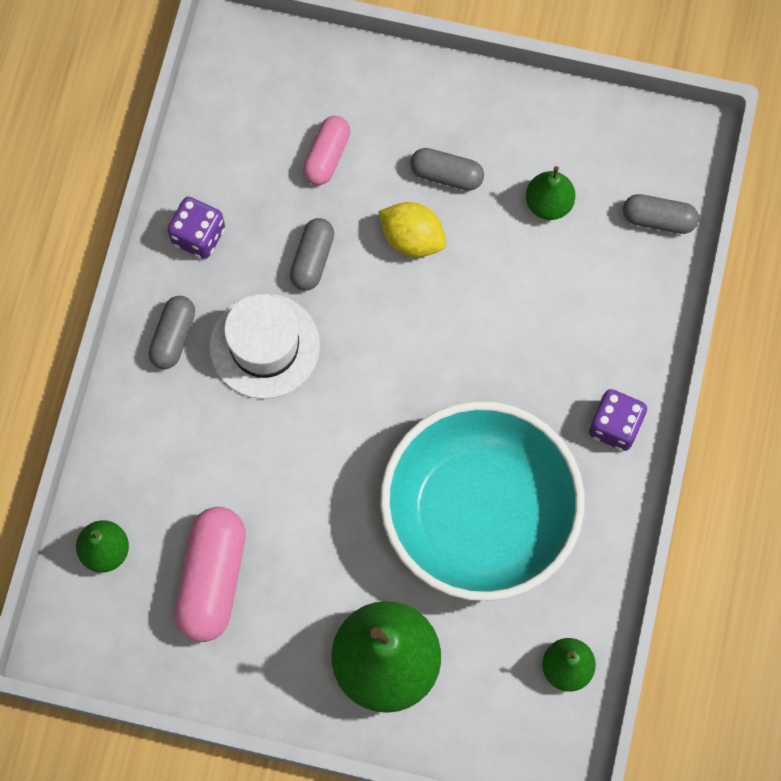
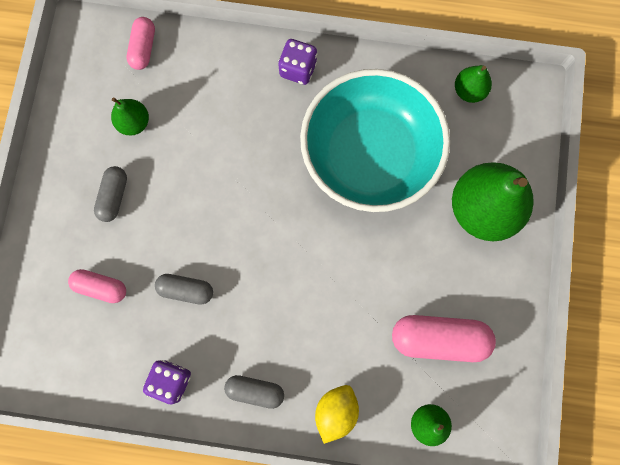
camera: 95 degrees left, 5 degrees up
(265, 346) = (257, 319): white hat -> none
(412, 238) = (166, 217): yellow lemon -> yellow lemon (336, 411)
(658, 219) = (143, 48): grey capsule -> pink capsule

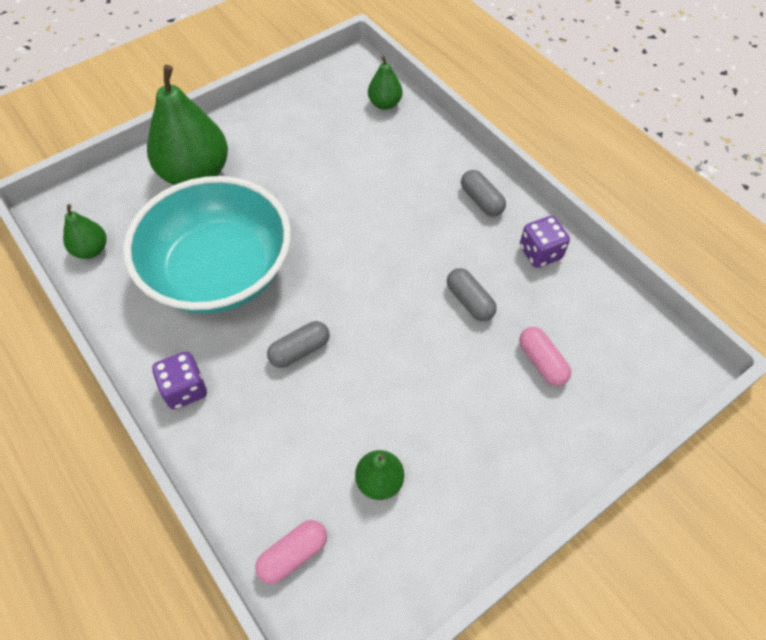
camera: 135 degrees left, 20 degrees down
(114, 196) = (463, 428): grey capsule -> grey capsule (300, 350)
(336, 411) = (437, 150): yellow lemon -> none
(439, 339) = (323, 134): pink capsule -> none

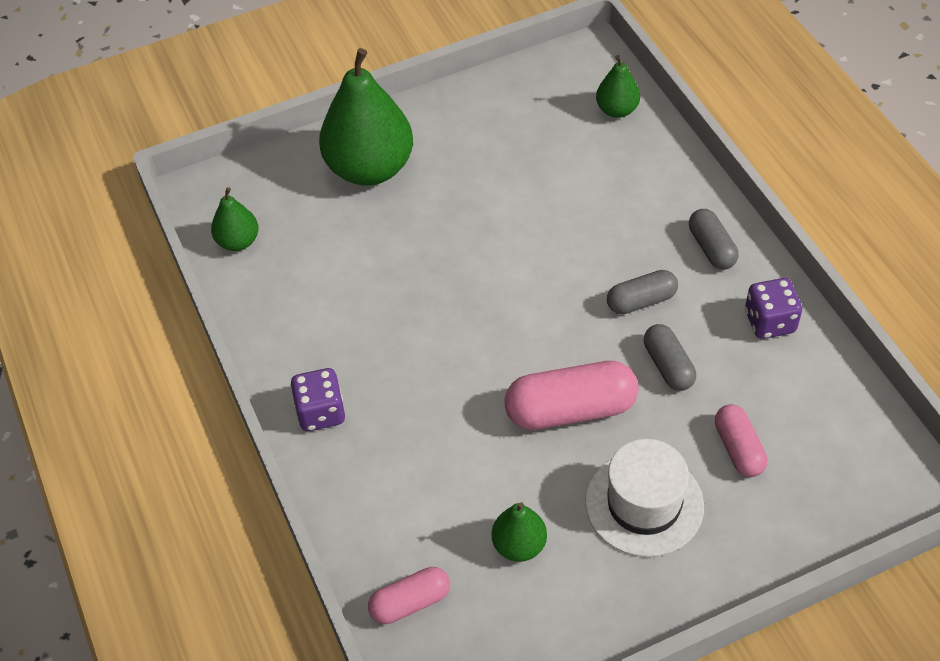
camera: 15 degrees right, 5 degrees down
(219, 272) = (379, 288): turquoise bowl -> none
(300, 350) = (456, 390): grey capsule -> grey capsule (641, 301)
(398, 351) = (570, 410): none -> pink capsule
(477, 424) = (644, 504): none -> white hat

